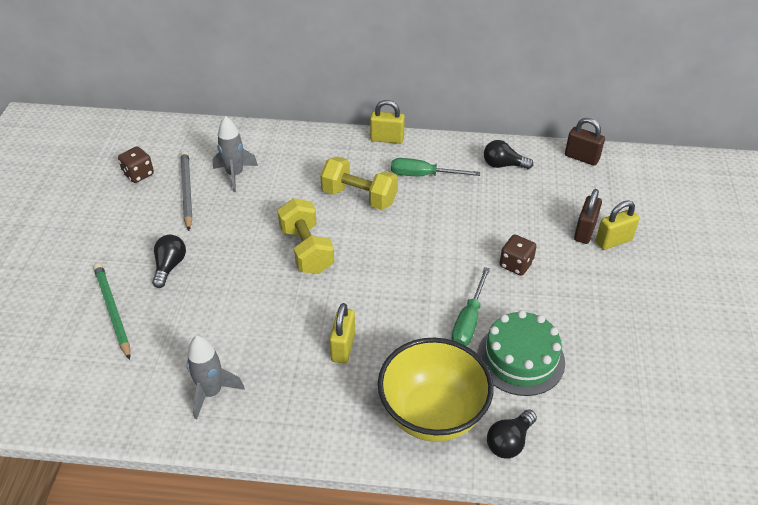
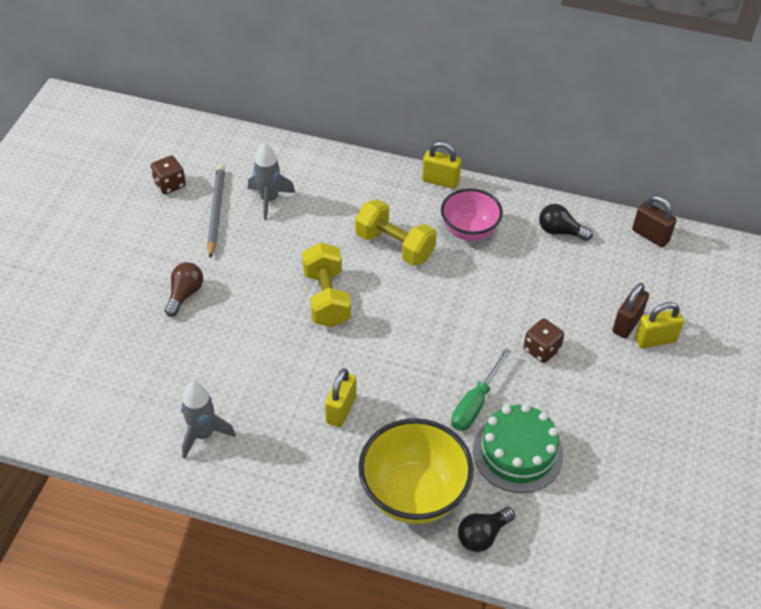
camera: 10 degrees right, 5 degrees up
(113, 311) = (122, 333): green pencil -> none
(169, 266) = (185, 294): black light bulb -> brown light bulb
(423, 175) = (469, 231): green screwdriver -> pink bowl

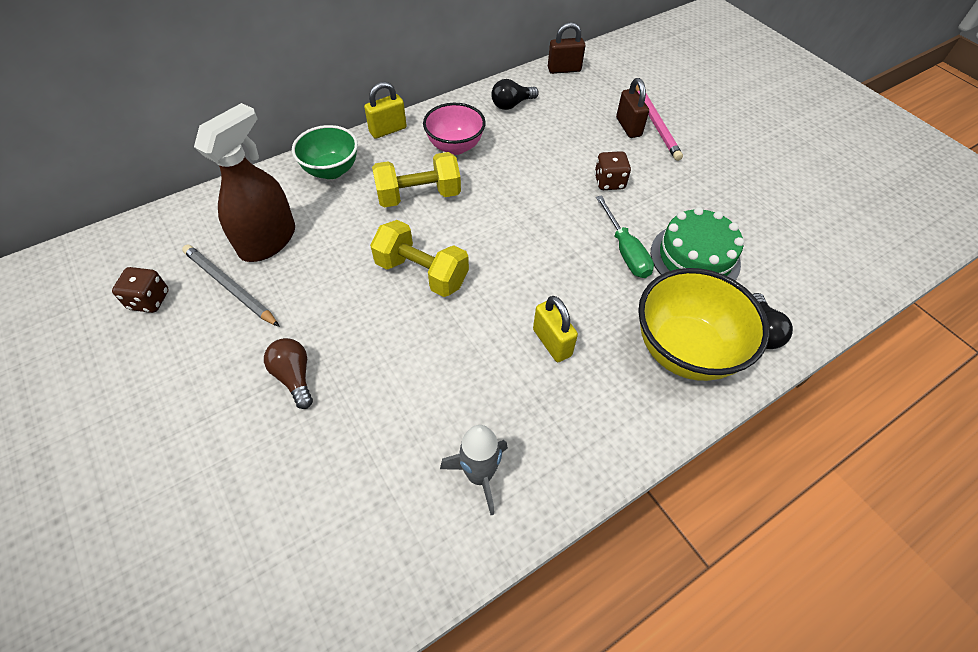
camera: 50 degrees left, 5 degrees up
(269, 200) = (268, 241): grey rocket -> brown spray bottle
(364, 182) = (331, 170): none -> green bowl
(655, 340) = (655, 124): yellow padlock -> pink pencil

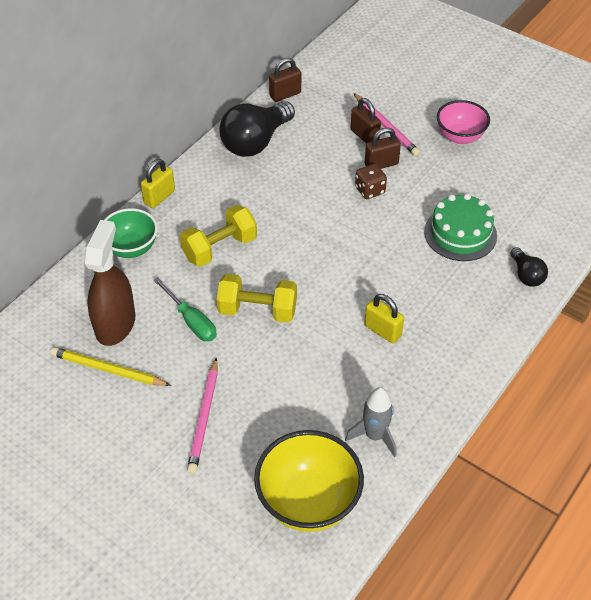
camera: 20 degrees left, 5 degrees down
(149, 300) = (48, 401): brown dice -> none
(230, 287) = (108, 369): grey pencil -> yellow pencil
(294, 377) = (204, 417): brown light bulb -> pink pencil
(455, 146) = (227, 195): pink bowl -> pink bowl (460, 137)
(511, 104) = (255, 142): black light bulb -> black light bulb, size x1.95
(625, 251) = (406, 244): green screwdriver -> green screwdriver (191, 321)
(634, 159) = (381, 164): none -> brown padlock
(684, 350) = (479, 305): yellow bowl -> yellow bowl (308, 502)

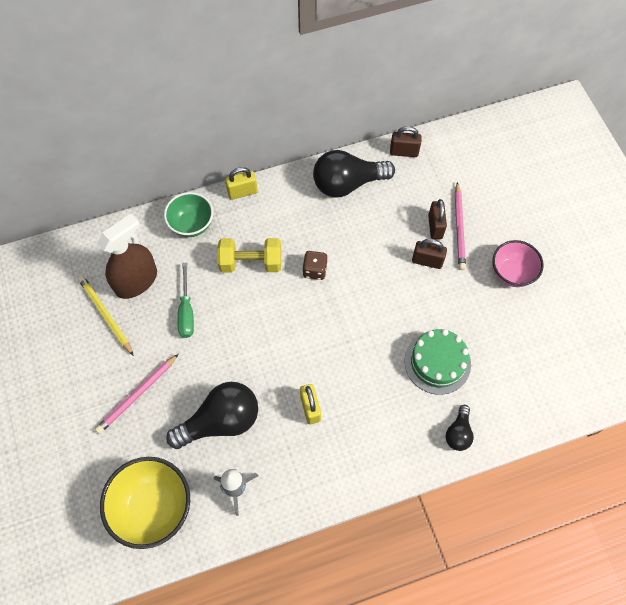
camera: 35 degrees right, 15 degrees up
(257, 310) = (237, 332): yellow dumbbell -> none
(308, 390) = (220, 421): none -> black light bulb
(370, 190) = (399, 279): brown dice -> brown dice (315, 270)

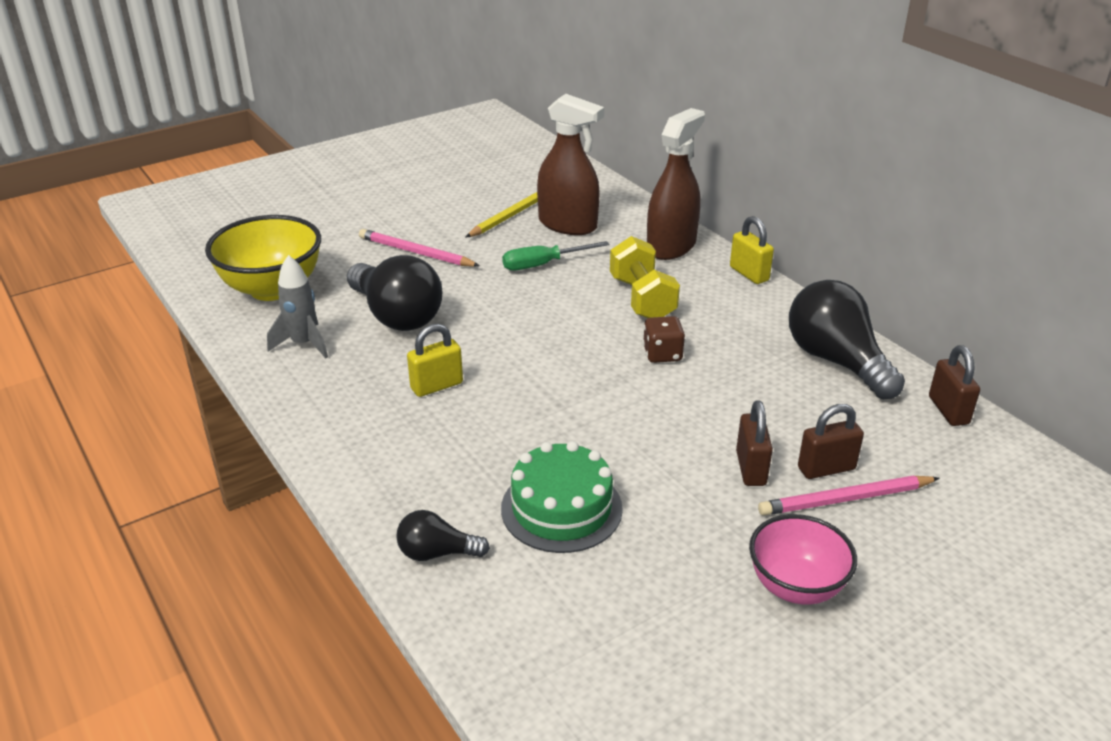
camera: 75 degrees right, 30 degrees down
(192, 225) = (671, 246): green bowl -> brown spray bottle

